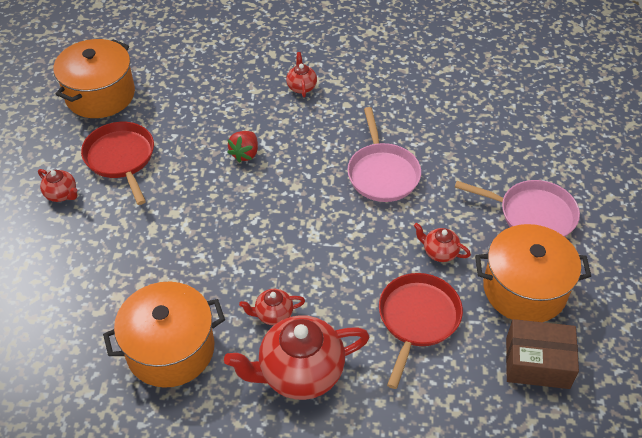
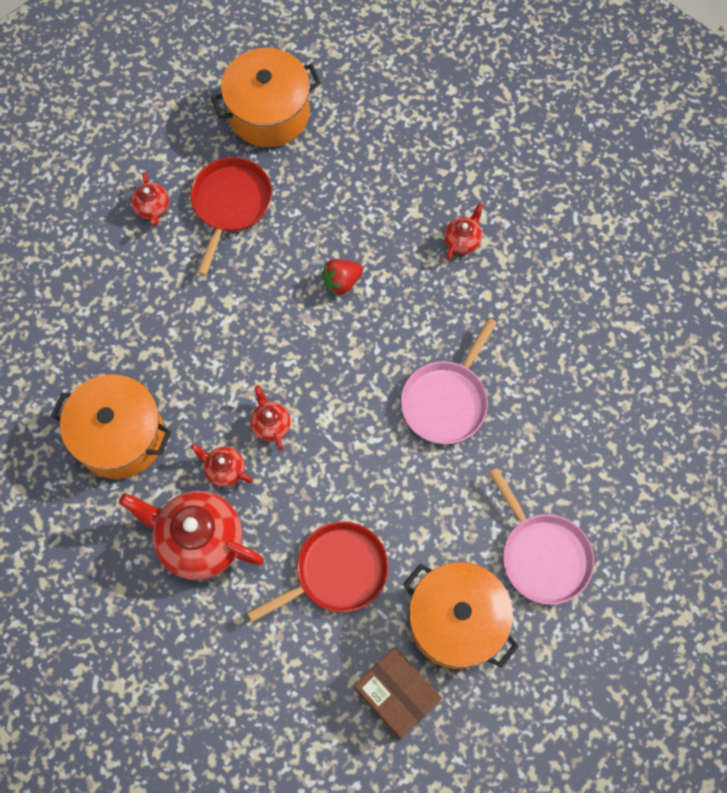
camera: 40 degrees right, 20 degrees up
(439, 252) = (418, 524): red teapot -> red teapot (271, 424)

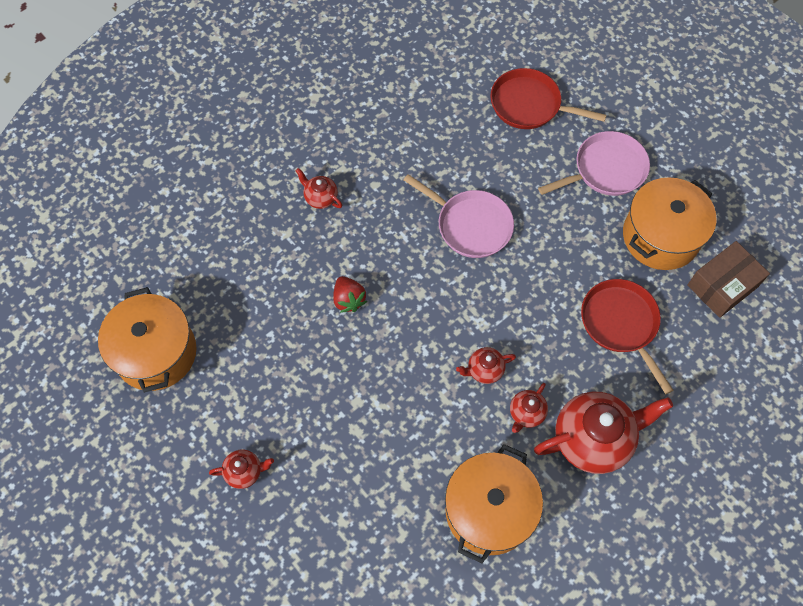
camera: 85 degrees left, 5 degrees down
(199, 540) = (593, 439): red teapot -> red teapot turned 135 degrees counterclockwise
(230, 204) = (252, 394): red pan -> red pan (529, 105)

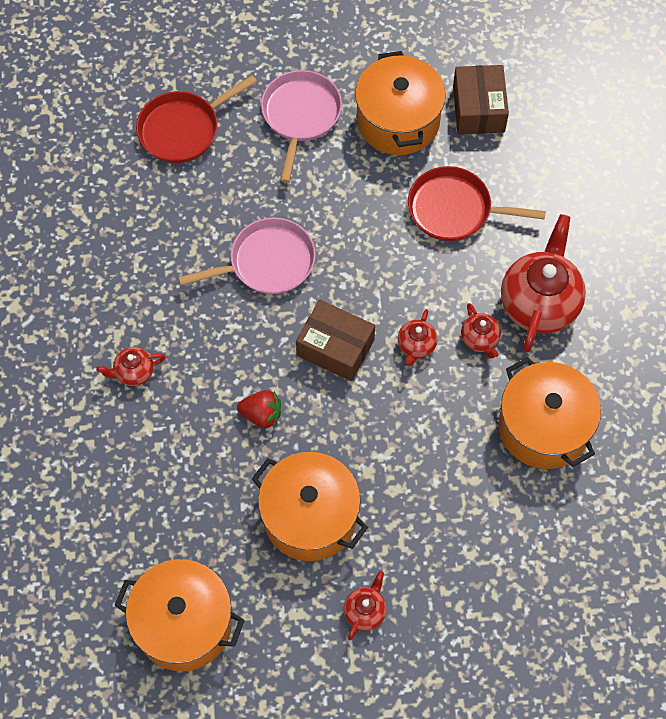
camera: 55 degrees left, 0 degrees up
(293, 384) = (310, 517): none -> orange pot
(439, 314) = (335, 348): none -> brown box

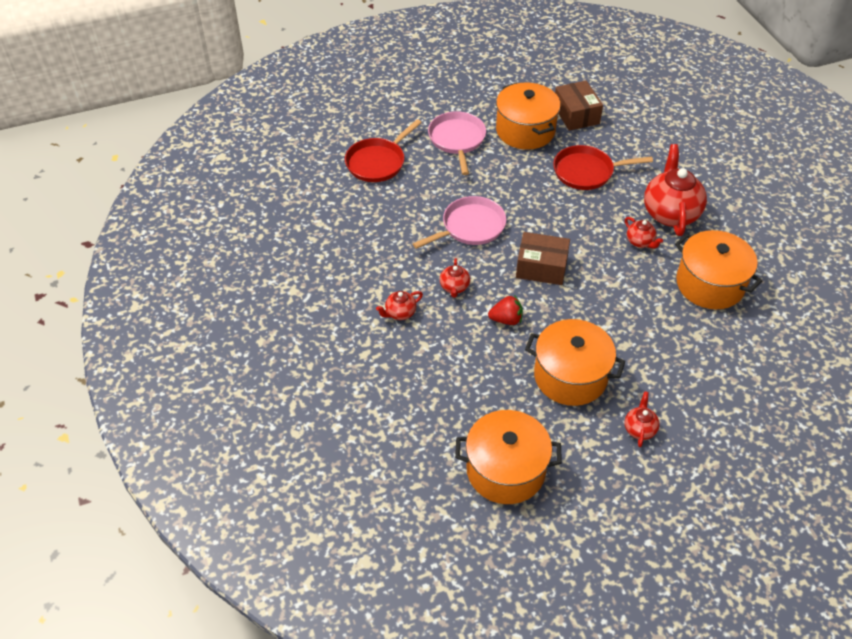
camera: 15 degrees left, 15 degrees down
(416, 346) = (598, 255): red teapot -> red teapot (454, 287)

